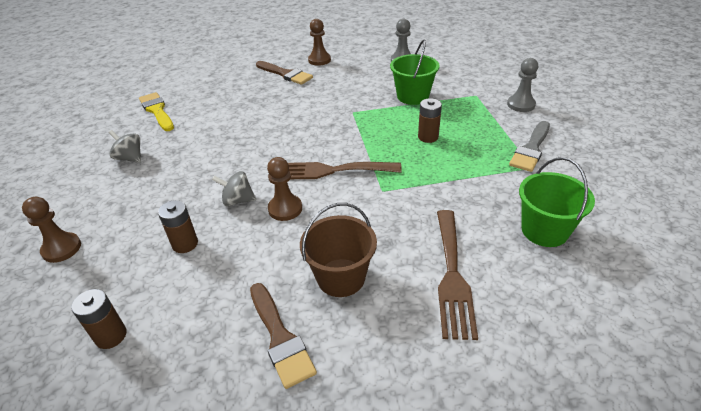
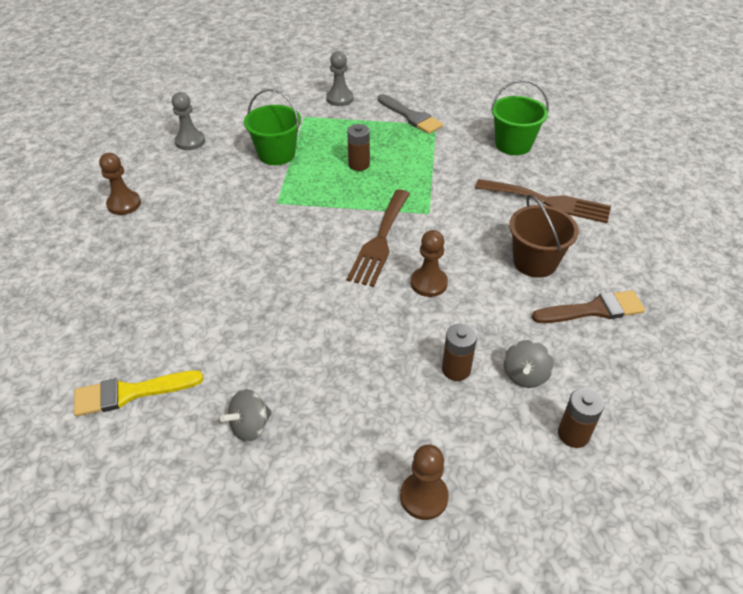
camera: 75 degrees left, 5 degrees up
(238, 200) = (399, 319): grey spinning top -> grey spinning top (525, 375)
(285, 74) = (136, 241): brown brush -> none

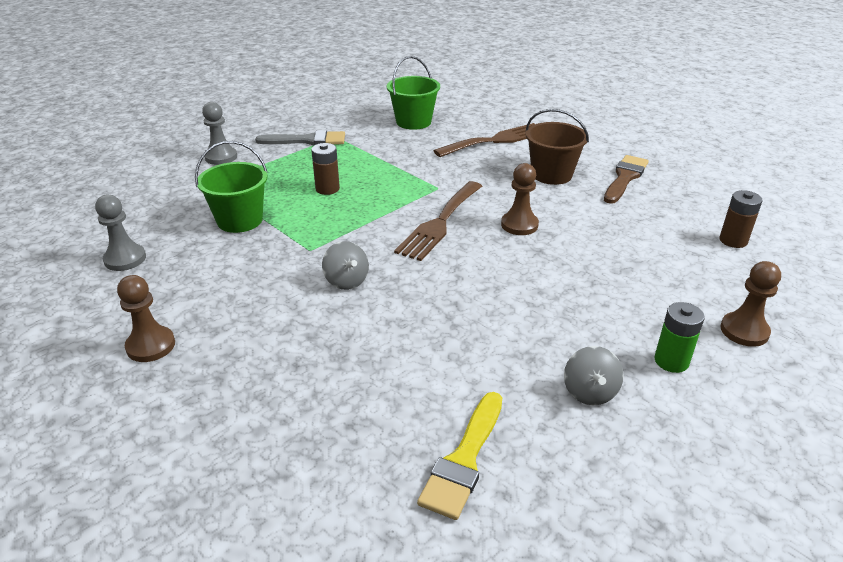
camera: 50 degrees left, 10 degrees down
(332, 461) = (671, 361): none -> green battery
(380, 241) = (440, 223): brown fork -> brown fork turned 60 degrees clockwise
(456, 369) = (626, 256): brown battery -> none
(525, 375) = (661, 232): grey spinning top -> grey spinning top (346, 281)

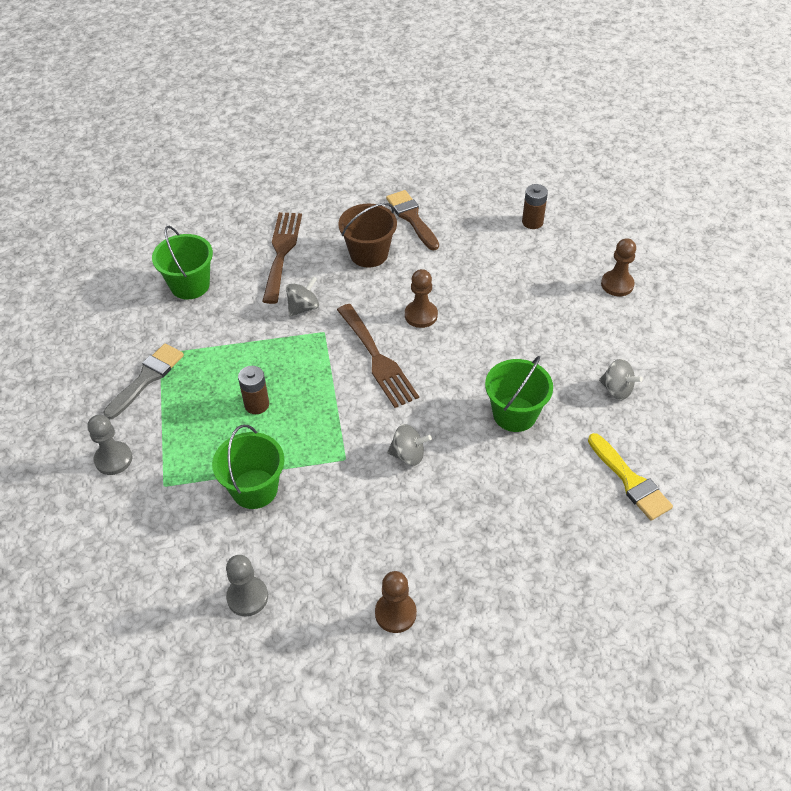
camera: 55 degrees left, 15 degrees up
(452, 170) = (303, 307): none -> grey spinning top
(465, 327) = (514, 414): none -> green bucket
(671, 361) = (618, 335): green battery -> none

